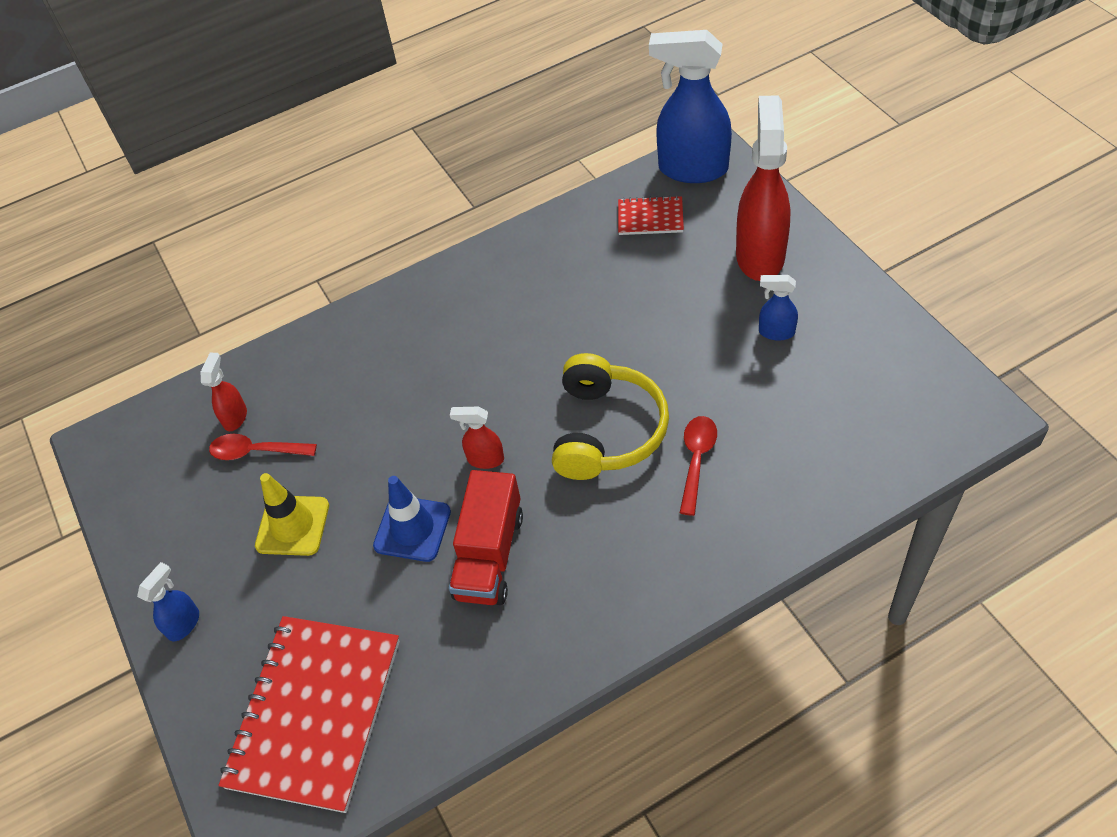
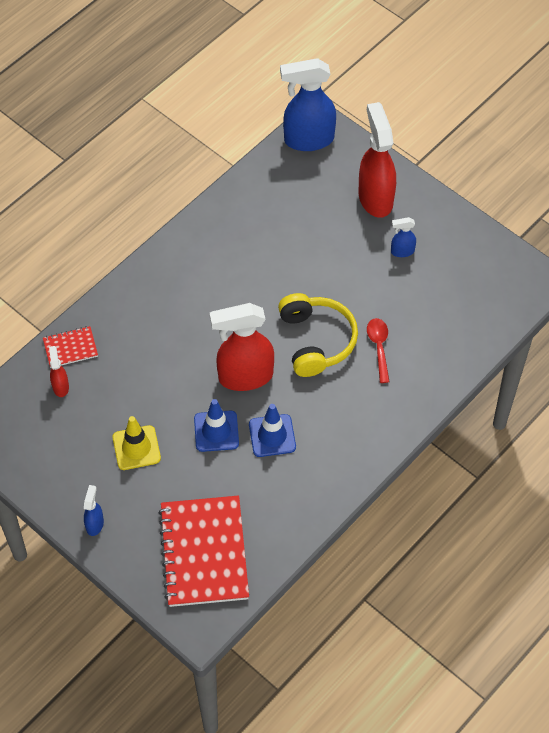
camera: 25 degrees left, 5 degrees up
(256, 451) = (87, 406): red spoon -> none
(485, 459) = (245, 377): red spray bottle -> red spray bottle, size x2.19
(489, 555) = (272, 436): red truck -> blue traffic cone
(650, 217) = (292, 183): red notebook -> red notebook (70, 348)

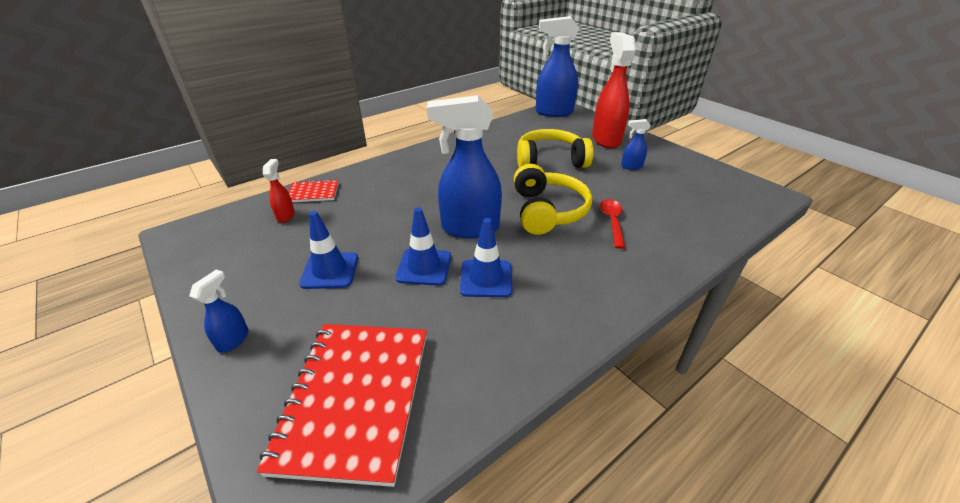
camera: 10 degrees right, 20 degrees down
(136, 448) = (330, 271): yellow traffic cone -> blue traffic cone
(245, 377) = (469, 228): red spray bottle -> blue spray bottle
(312, 253) = (550, 161): none -> yellow headphones

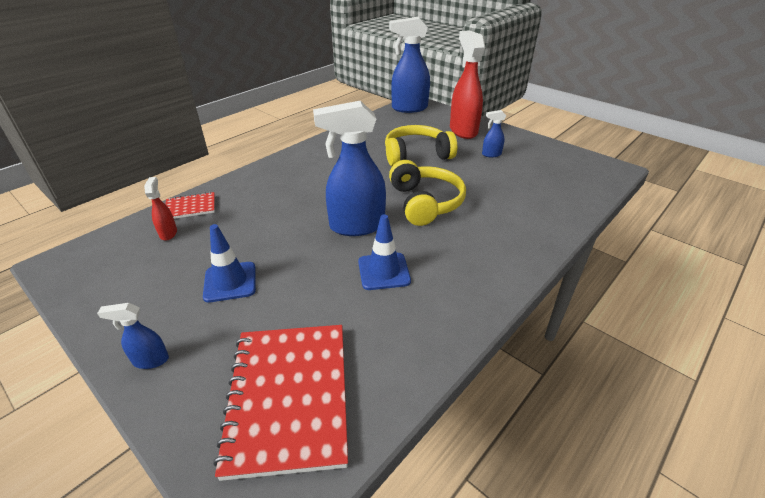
camera: 10 degrees left, 0 degrees up
(233, 340) = (150, 360): blue spray bottle -> blue spray bottle turned 105 degrees counterclockwise
(424, 267) = (322, 267): blue traffic cone -> none
(612, 222) = (485, 207): red spoon -> none

